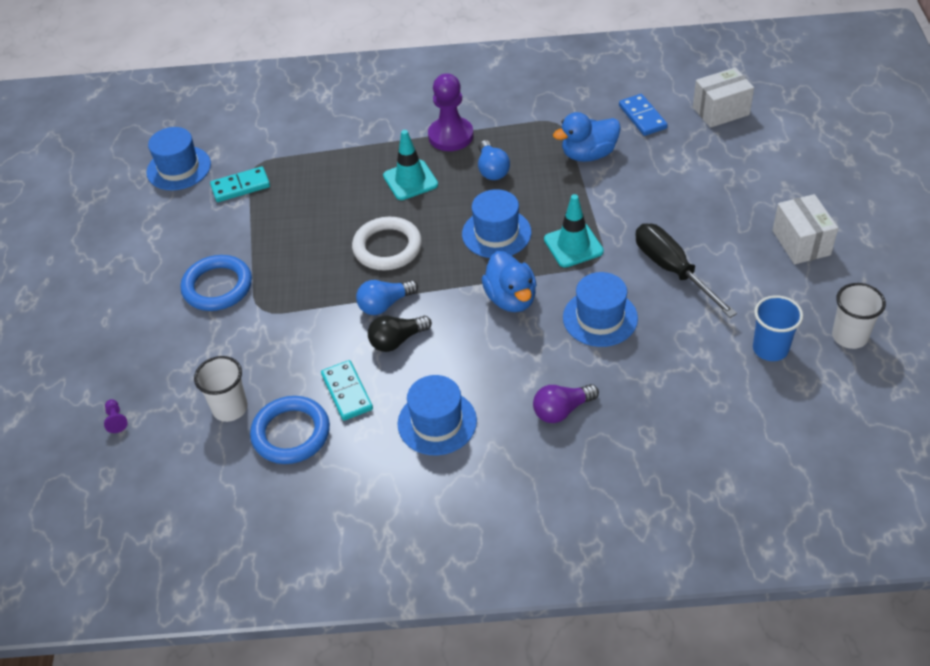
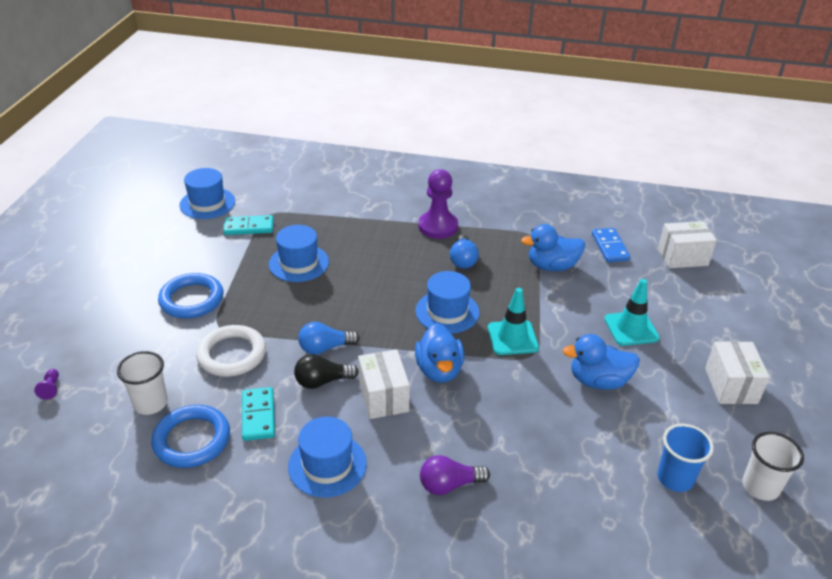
camera: 10 degrees right, 10 degrees down
(387, 247) = (348, 301): white ring -> white ring (232, 354)
(410, 180) = (390, 253): turquoise traffic cone -> turquoise traffic cone (631, 328)
(465, 341) = (383, 397): none -> white box
(600, 318) = (515, 407): blue hat -> blue hat (299, 263)
(672, 270) = (598, 381): black screwdriver -> blue duck

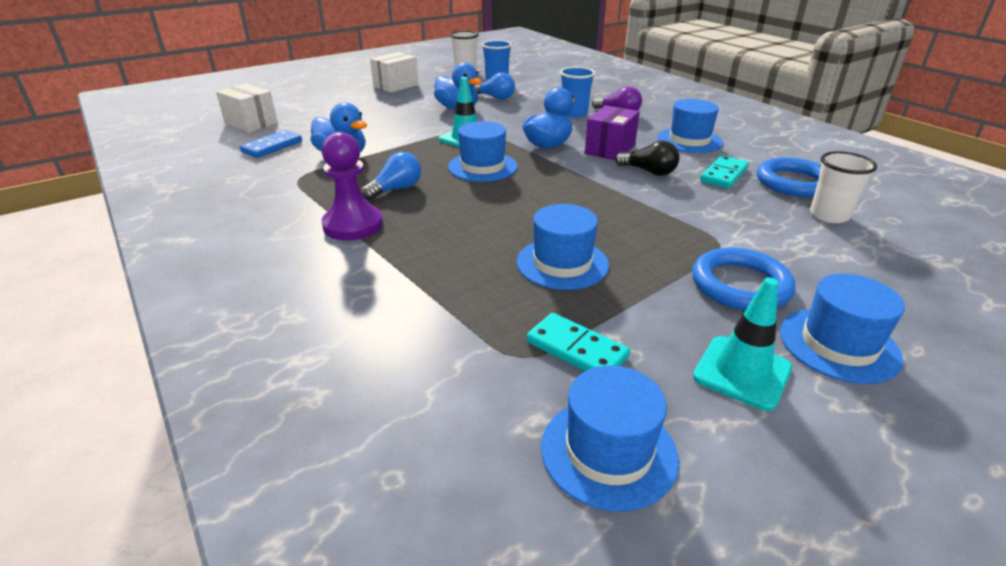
camera: 135 degrees left, 5 degrees down
(51, 388) = (959, 269): purple pawn -> none
(128, 288) = (839, 345): none -> blue hat
(232, 354) = (721, 217): white ring -> none
(325, 348) = (622, 187): blue light bulb -> blue light bulb (495, 97)
(383, 397) = (610, 149): white box -> purple box
(489, 449) = (574, 113): none -> blue cup
(631, 328) = (384, 114): turquoise traffic cone -> turquoise traffic cone (742, 372)

